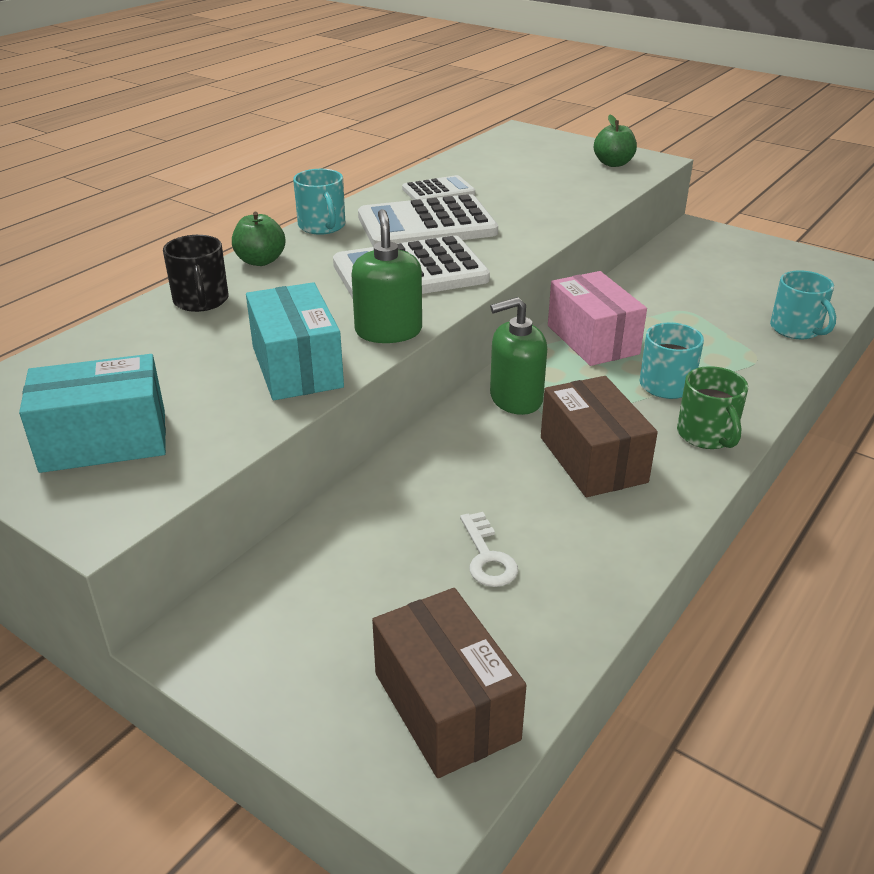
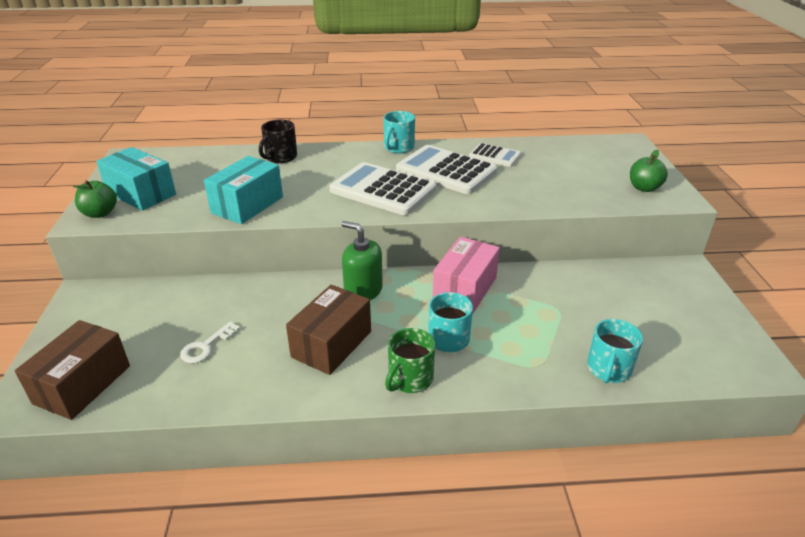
camera: 50 degrees right, 0 degrees up
(260, 261) = (338, 151): green apple -> green apple (100, 213)
(388, 331) = (311, 211): green soap dispenser -> none

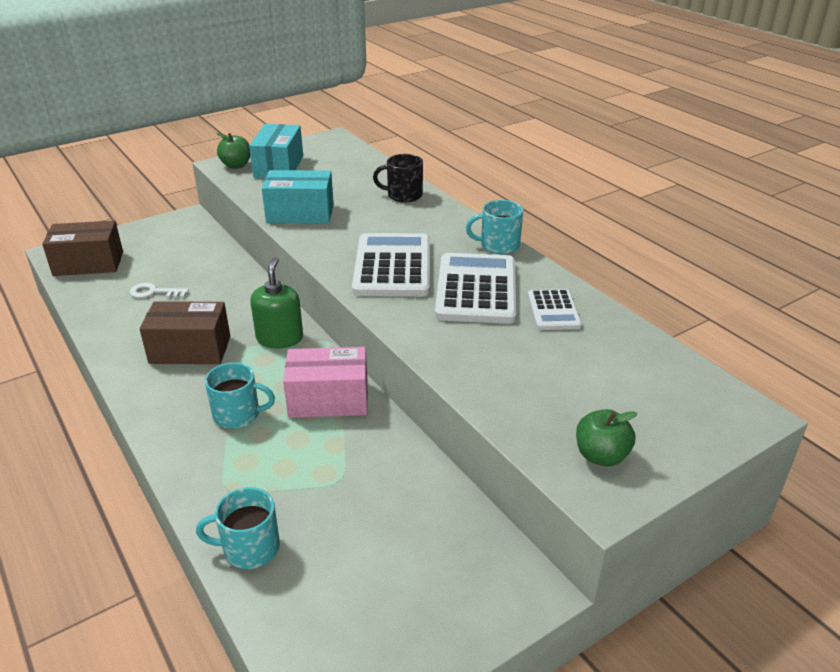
camera: 60 degrees right, 0 degrees up
(410, 379) = (164, 409): green mug -> none

